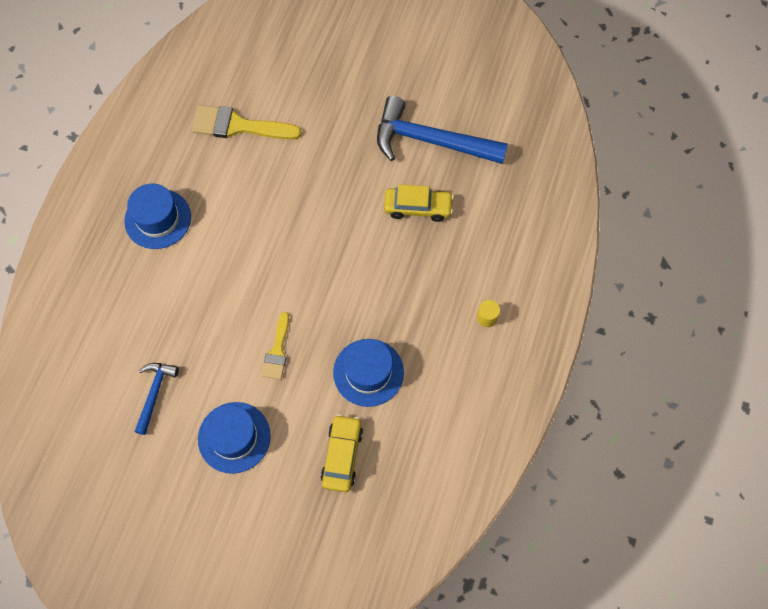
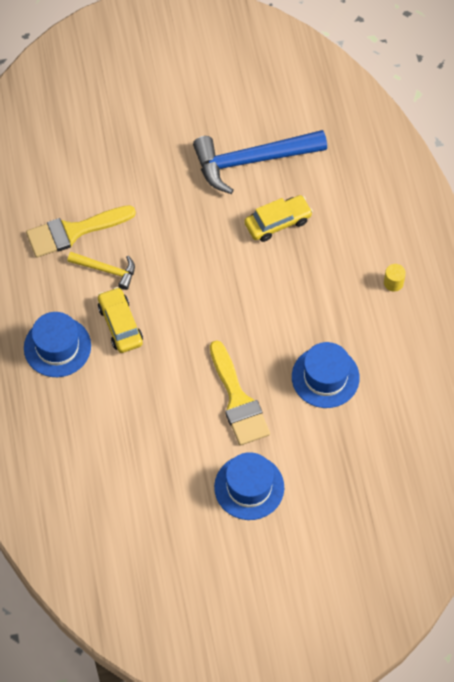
camera: 30 degrees left, 5 degrees down
(154, 393) = (157, 489): blue hammer -> none
(243, 173) = (106, 270): none -> yellow hammer
(277, 351) = (238, 400): yellow brush -> yellow brush, size x1.69
(342, 455) = (347, 453): yellow car -> yellow car (120, 324)

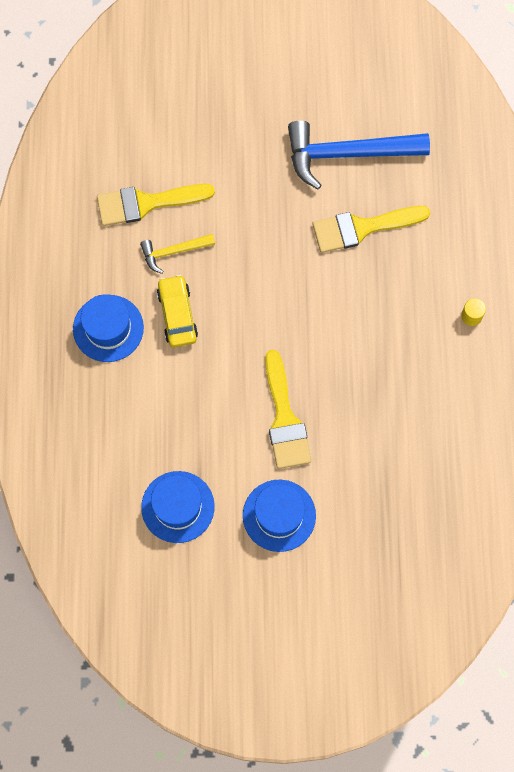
camera: 10 degrees right, 10 degrees up
(106, 270) = (173, 252): yellow hammer -> yellow hammer turned 135 degrees clockwise
(278, 222) = (362, 228): yellow car -> yellow brush
(325, 377) = (380, 408): blue hat -> blue hat (178, 507)

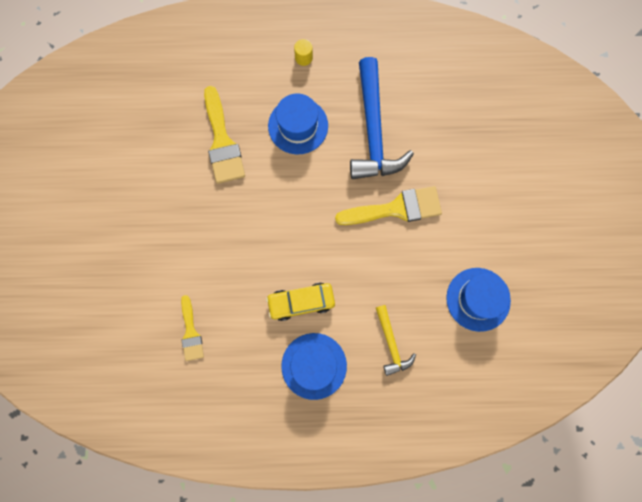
camera: 90 degrees left, 5 degrees up
(146, 203) = (191, 333): yellow brush -> yellow brush, size x0.59
(173, 252) = (240, 306): yellow hammer -> yellow hammer (391, 344)
(279, 515) = (481, 213): blue hat -> blue hat (298, 126)
(347, 154) = (151, 153): blue hammer -> blue hammer (373, 131)

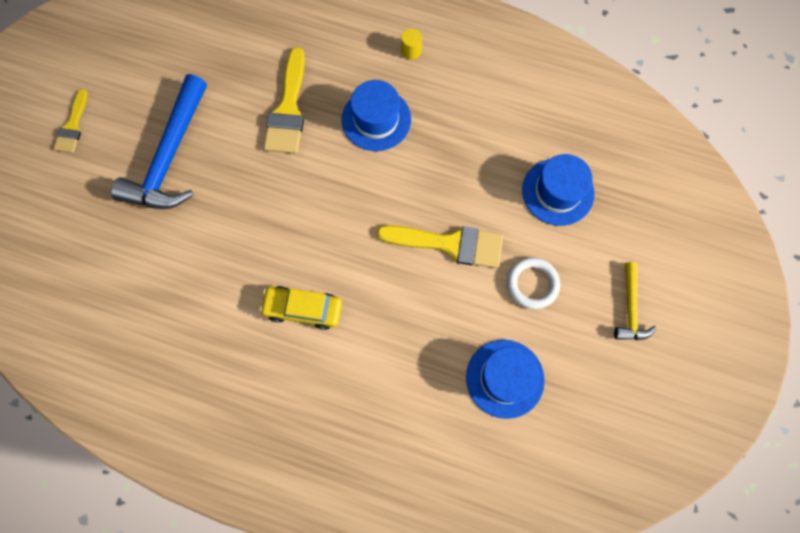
camera: 20 degrees right, 5 degrees down
(191, 333) = (170, 299): yellow brush -> yellow brush (73, 126)
(314, 366) = (288, 385): blue hat -> blue hat (557, 192)
(373, 131) = (457, 152): blue hammer -> blue hammer (170, 157)
(391, 344) = (385, 392): yellow hammer -> yellow hammer (630, 309)
(471, 218) = (532, 284): none -> white ring

